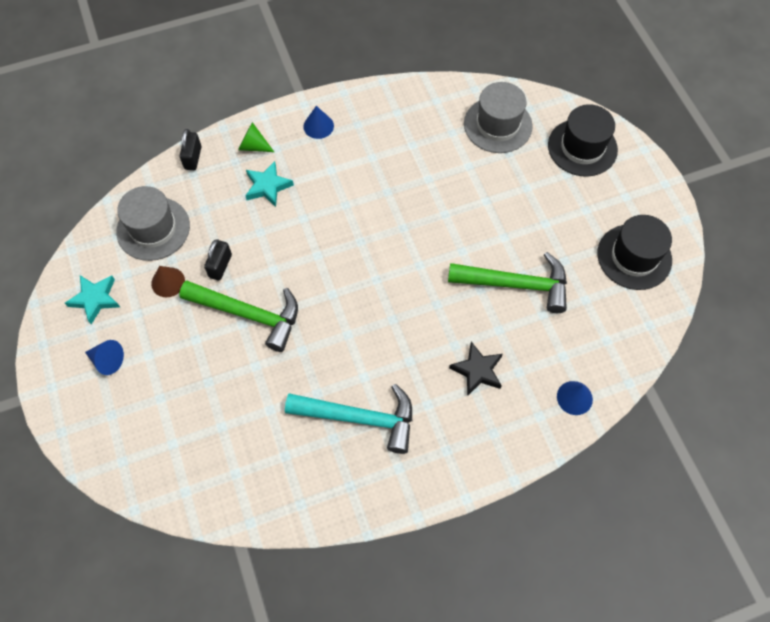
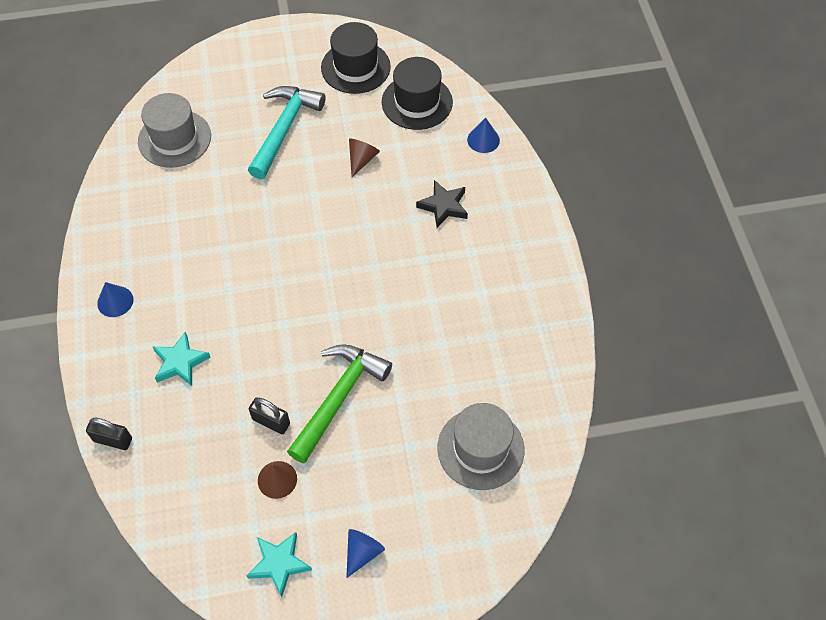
camera: 80 degrees left, 5 degrees down
(153, 228) = (200, 492): grey hat -> grey hat (480, 448)
(253, 146) = (119, 372): green cone -> none
(359, 418) = (474, 309): turquoise hammer -> turquoise hammer (284, 129)
(516, 284) = (362, 159): green hammer -> brown cone
(582, 147) = (225, 78): black hat -> black hat (417, 102)

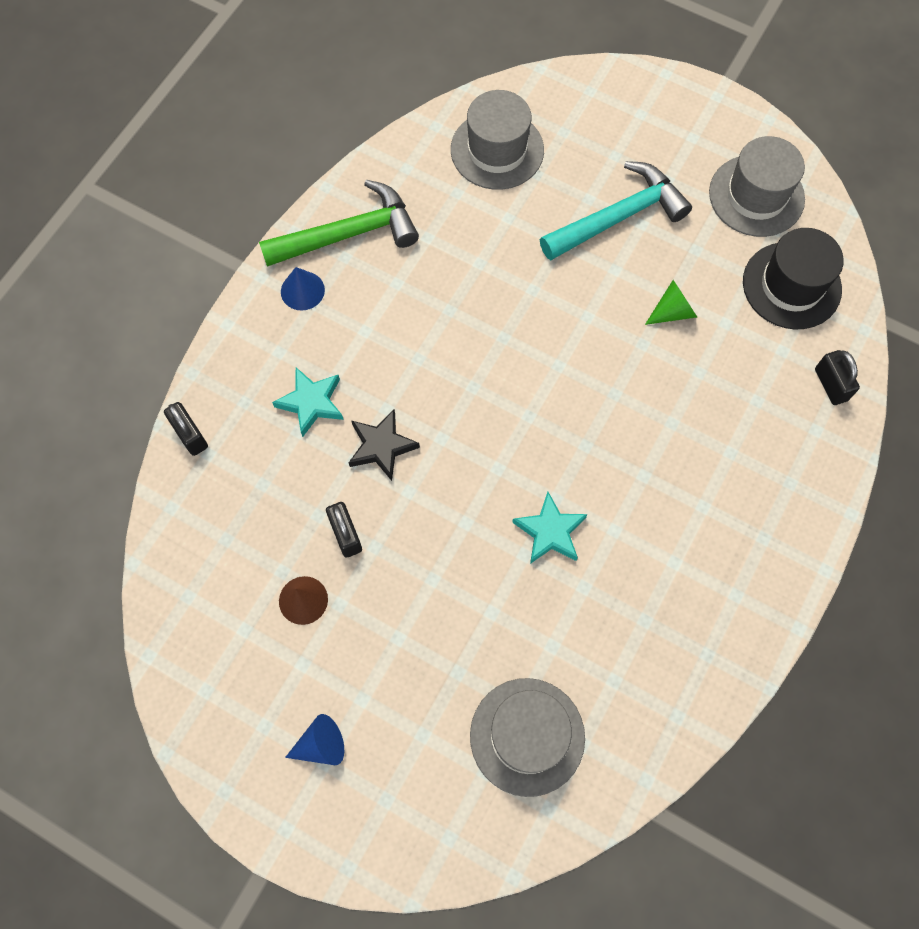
camera: 40 degrees right, 10 degrees up
(279, 564) = (236, 688): turquoise star -> turquoise star (550, 531)
(339, 398) = (430, 563): green hammer -> green hammer (349, 234)
(355, 67) = (756, 196): black hat -> grey hat
(362, 159) = (673, 311): brown cone -> green cone
(443, 206) = (718, 431): black star -> black star (381, 446)
(483, 140) = (830, 385): blue cone -> black padlock

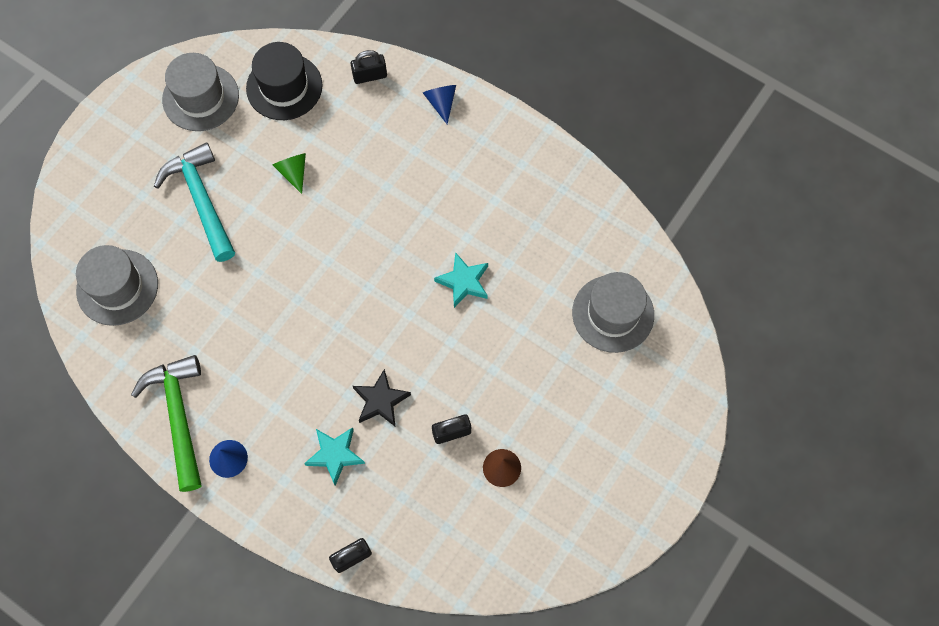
camera: 85 degrees left, 0 degrees up
(321, 745) = (612, 458): blue cone -> blue cone (441, 103)

